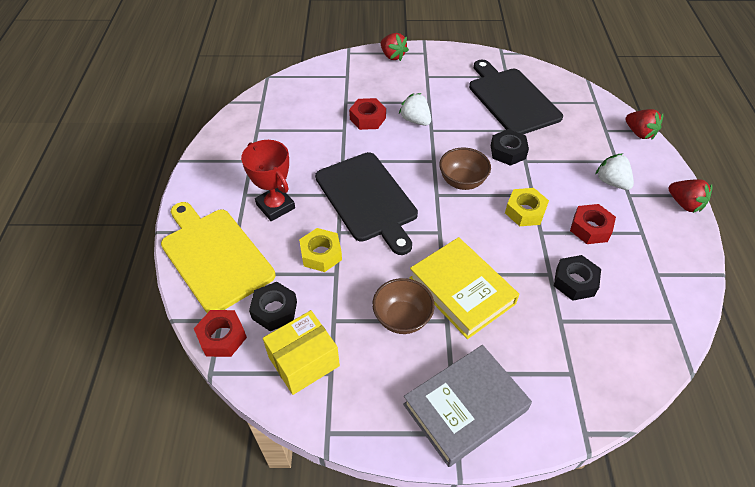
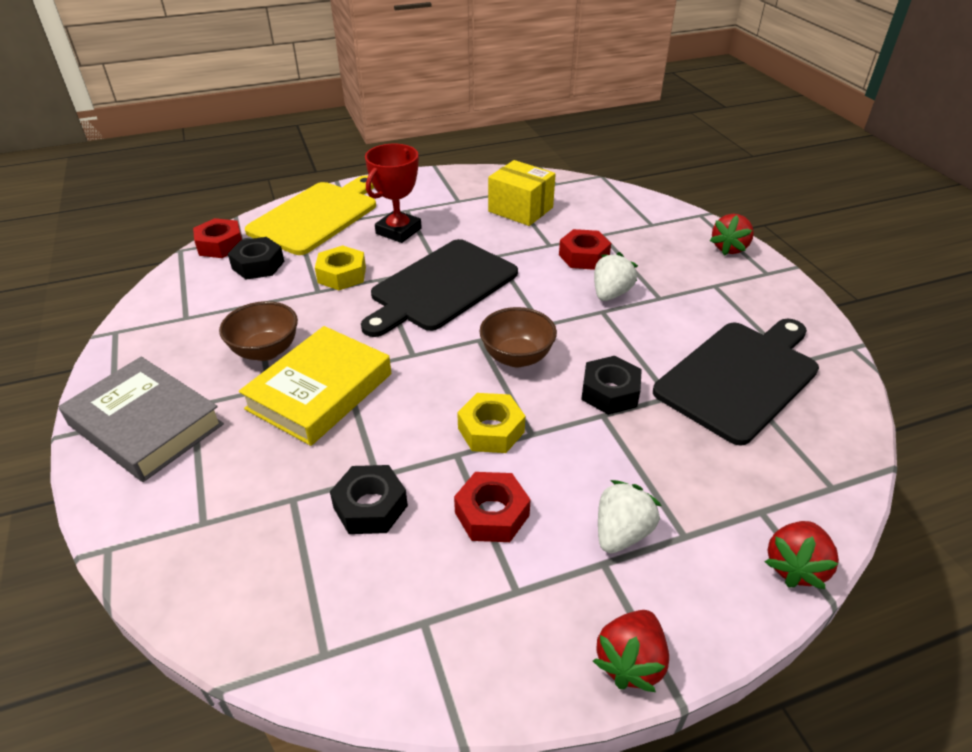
camera: 70 degrees right, 10 degrees down
(304, 361) = (197, 297): yellow box -> yellow box (520, 209)

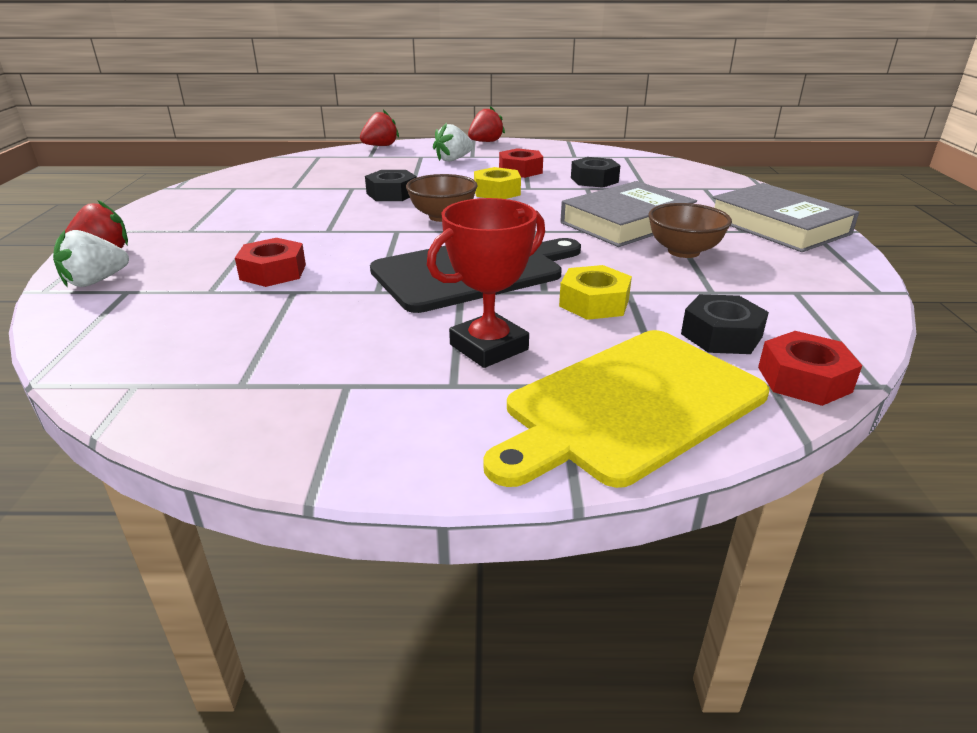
camera: 160 degrees left, 10 degrees down
(320, 391) = (626, 222): yellow book -> grey book
(520, 209) = (265, 345): yellow box -> none
(610, 294) = (299, 239): white strawberry -> white strawberry (95, 281)
(740, 377) = (287, 187): black cutting board -> none

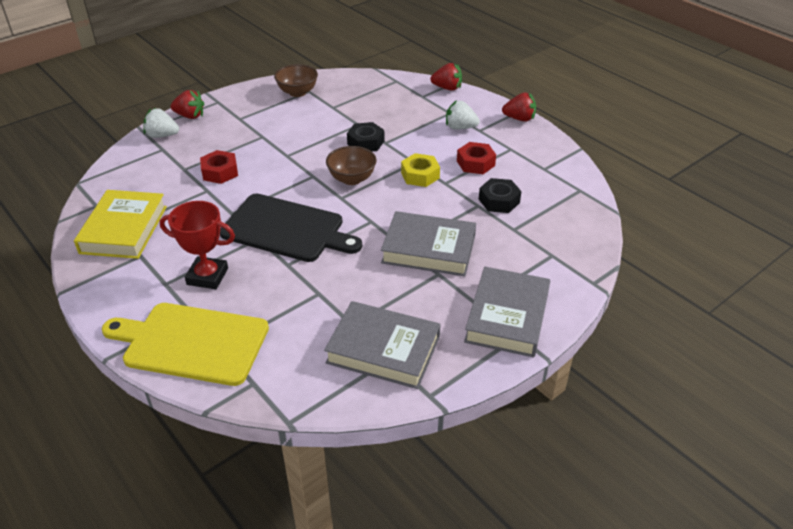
camera: 50 degrees right, 10 degrees up
(253, 378) = (124, 229): none -> yellow book
(594, 303) = (290, 287): yellow nut -> none
(683, 251) = (404, 291): brown bowl -> brown bowl (297, 92)
(721, 335) = (295, 347): black nut -> none
(777, 290) = (383, 350): none -> grey book
(803, 379) = (269, 393): red nut -> none

